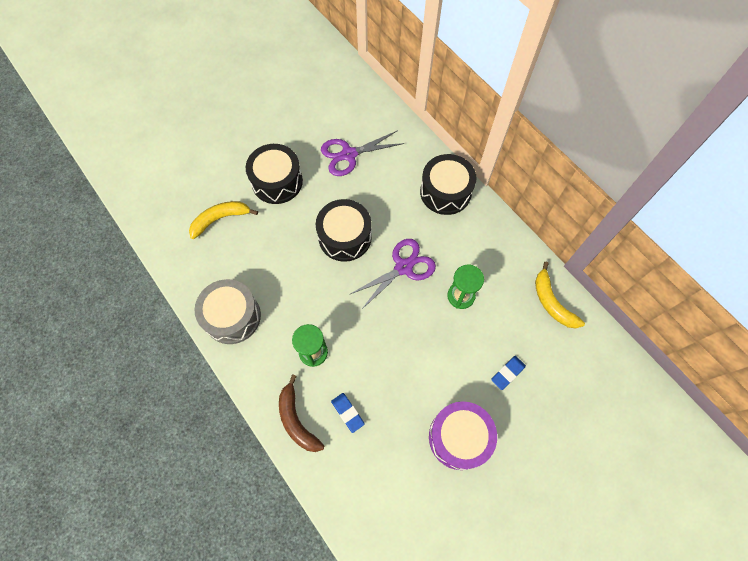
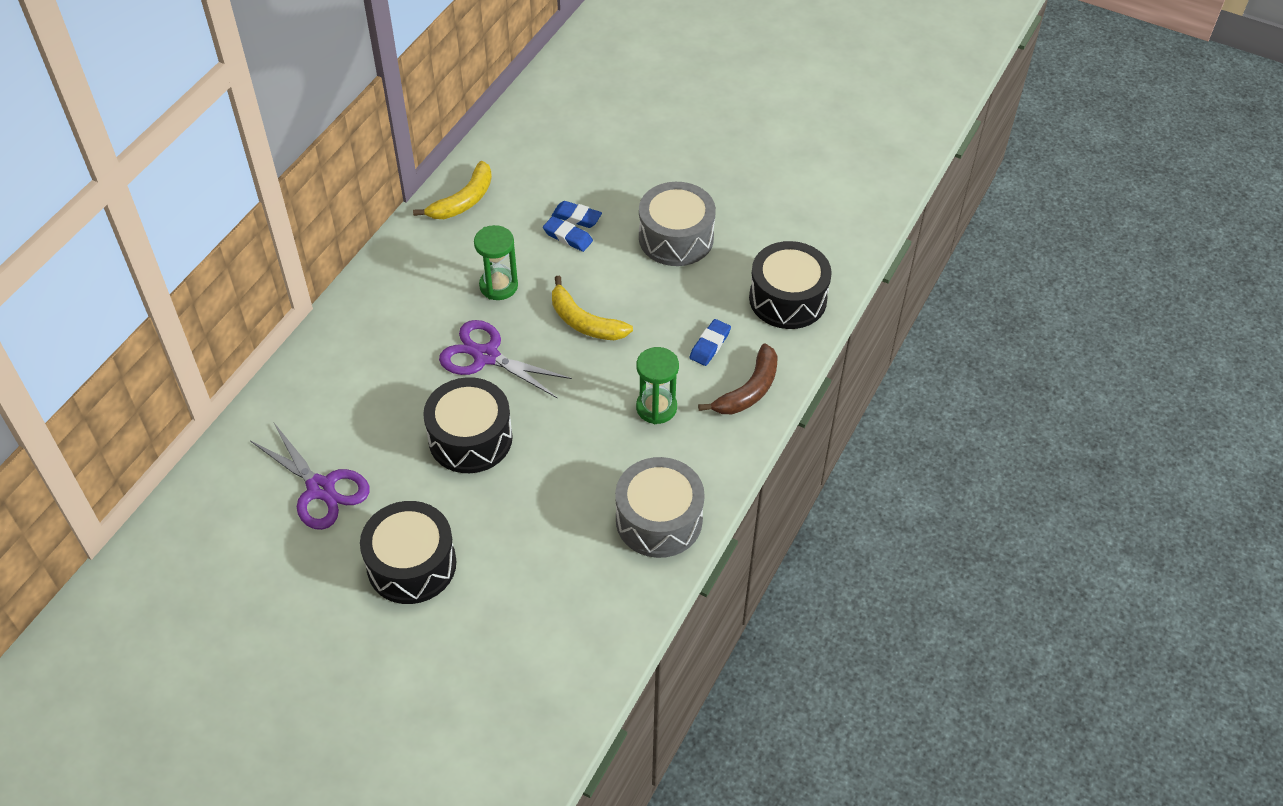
camera: 115 degrees left, 15 degrees down
(220, 219) = (514, 611): yellow banana -> yellow banana (584, 322)
(445, 192) = (342, 349): black drum -> black drum (787, 299)
(459, 437) = (676, 238): purple drum -> grey drum
(490, 359) = (567, 237): none -> blue eraser

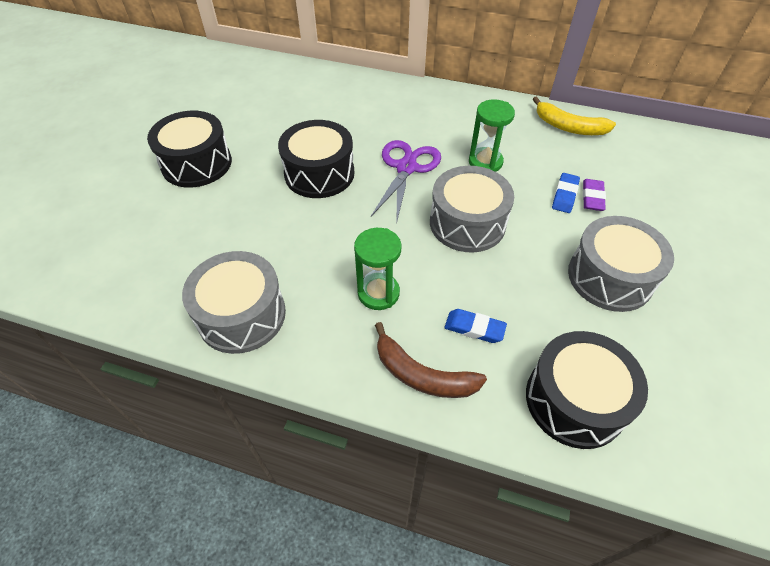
camera: 80 degrees right, 0 degrees up
(321, 488) = (263, 109): purple scissors -> none
(576, 217) = (592, 197): blue eraser -> purple eraser
(584, 322) = (467, 223): yellow banana -> grey drum

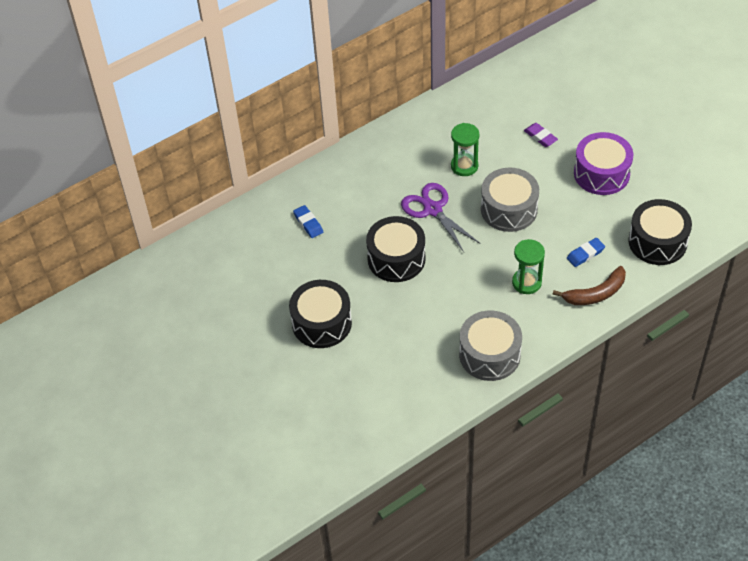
camera: 50 degrees left, 0 degrees up
(564, 195) = (527, 148): blue eraser -> blue eraser (308, 223)
(569, 127) = (470, 101): yellow banana -> none
(610, 277) = (601, 173): grey drum -> purple drum

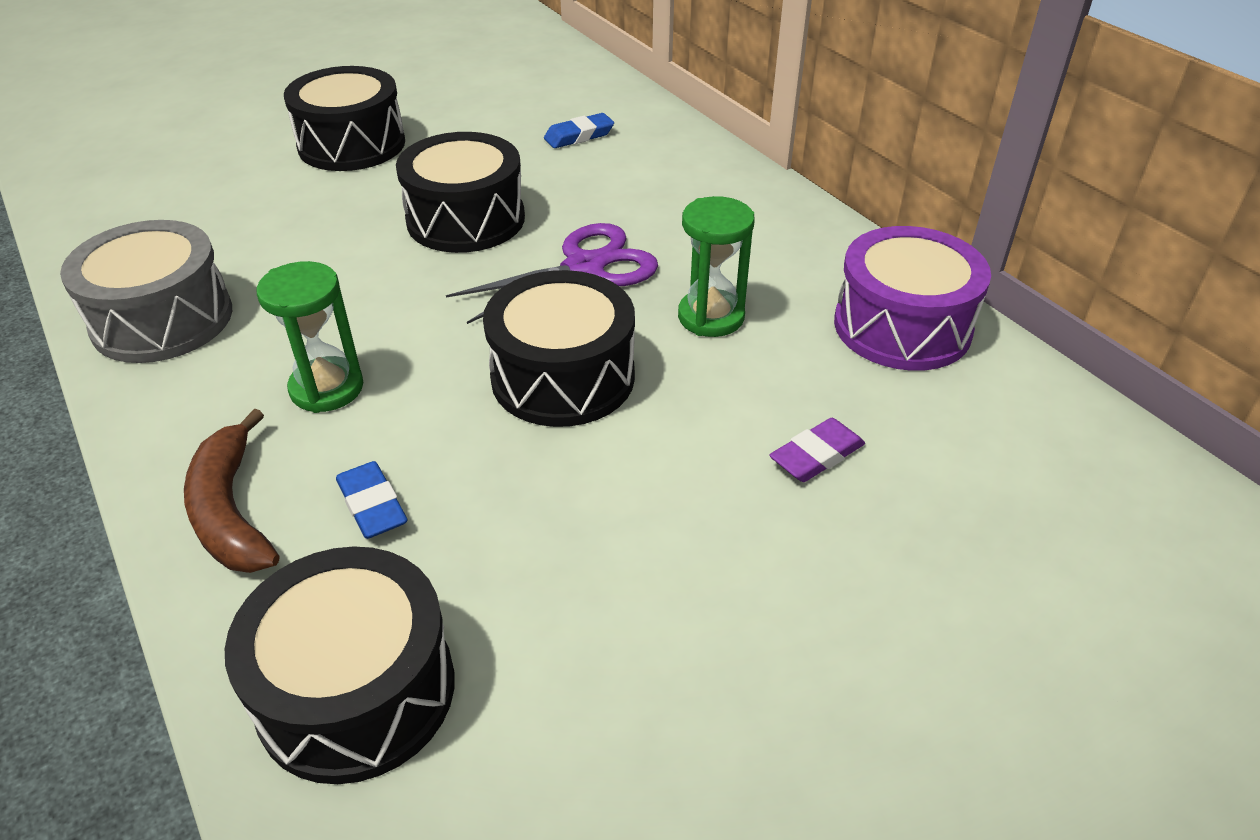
camera: 90 degrees right, 10 degrees down
(509, 209) = (563, 377): grey drum -> black drum
(601, 173) = (668, 578): purple drum -> purple drum (902, 326)

